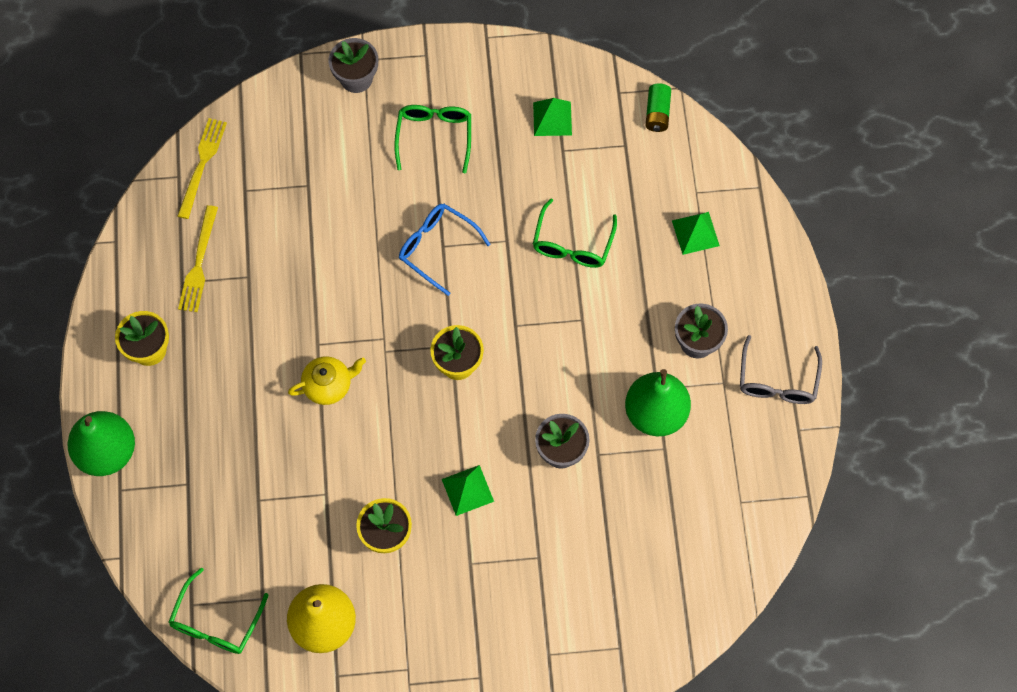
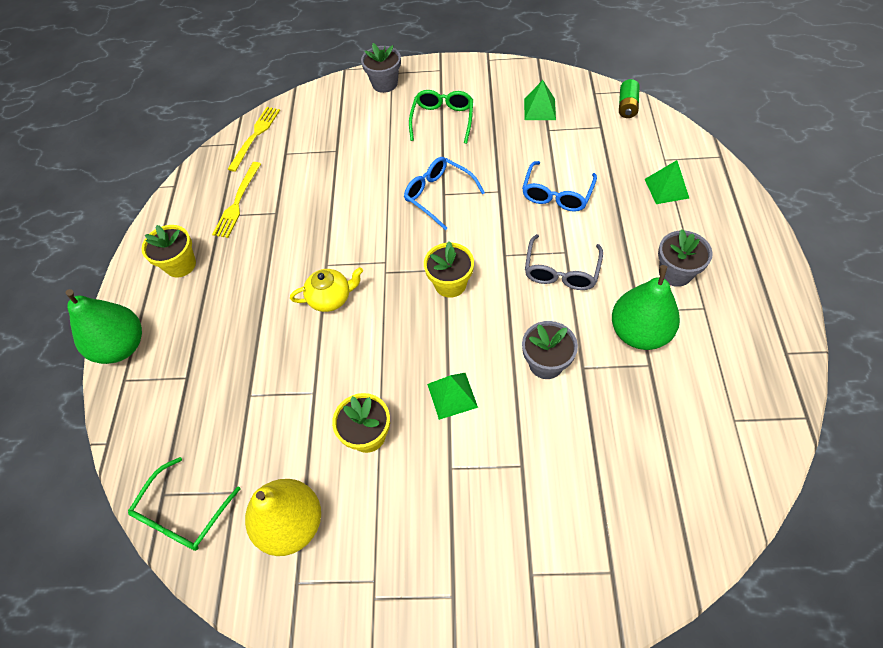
camera: 10 degrees right, 10 degrees down
(572, 244) = (557, 194): green glasses -> blue glasses
(777, 381) = (758, 308): grey glasses -> grey glasses (561, 271)

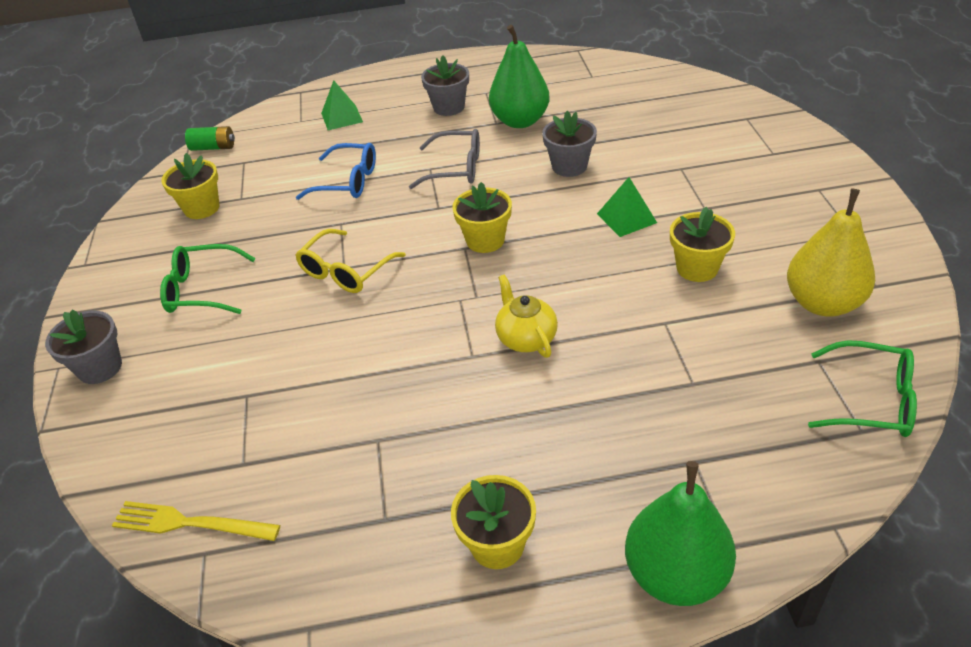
camera: 100 degrees left, 15 degrees down
(237, 202) = (354, 501): yellow fork -> none
(438, 195) = (346, 271): blue glasses -> yellow glasses
(539, 109) = (202, 208): green pyramid -> yellow flower pot

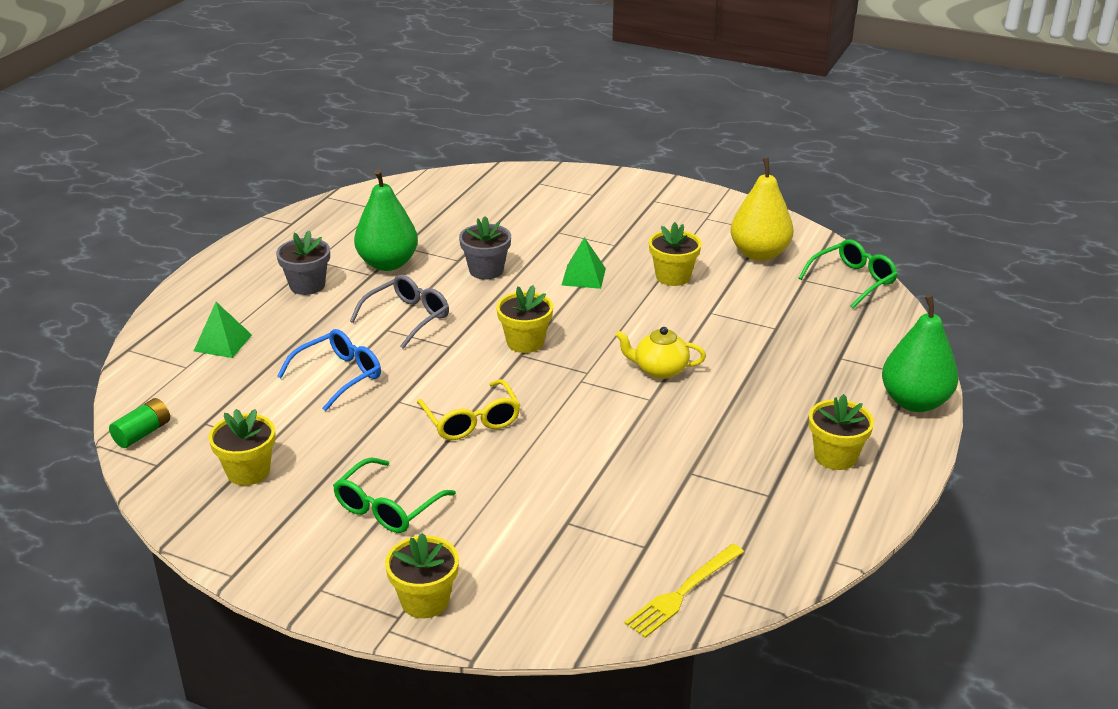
camera: 60 degrees left, 10 degrees down
(100, 368) = (425, 601): grey flower pot -> yellow flower pot

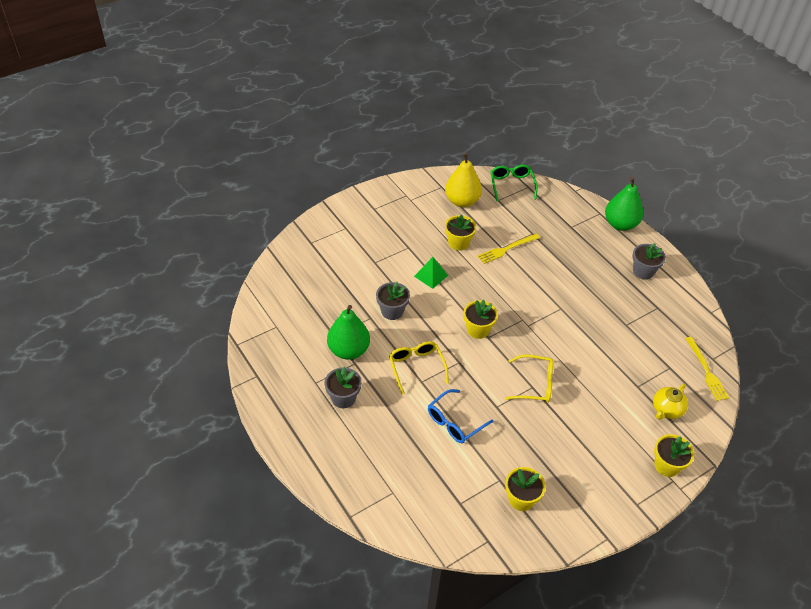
camera: 60 degrees left, 15 degrees up
(143, 433) = (451, 538): green battery -> none
(223, 343) = (379, 464): green pyramid -> none
(339, 376) = (454, 422): blue glasses -> blue glasses turned 120 degrees counterclockwise
(387, 507) = (588, 450): green glasses -> none
(407, 318) = (416, 367): grey glasses -> yellow glasses
(659, 370) = (539, 292): yellow teapot -> yellow teapot (666, 410)
(713, 317) = (507, 249): none -> yellow fork
(835, 456) = (643, 271): yellow flower pot -> grey flower pot

